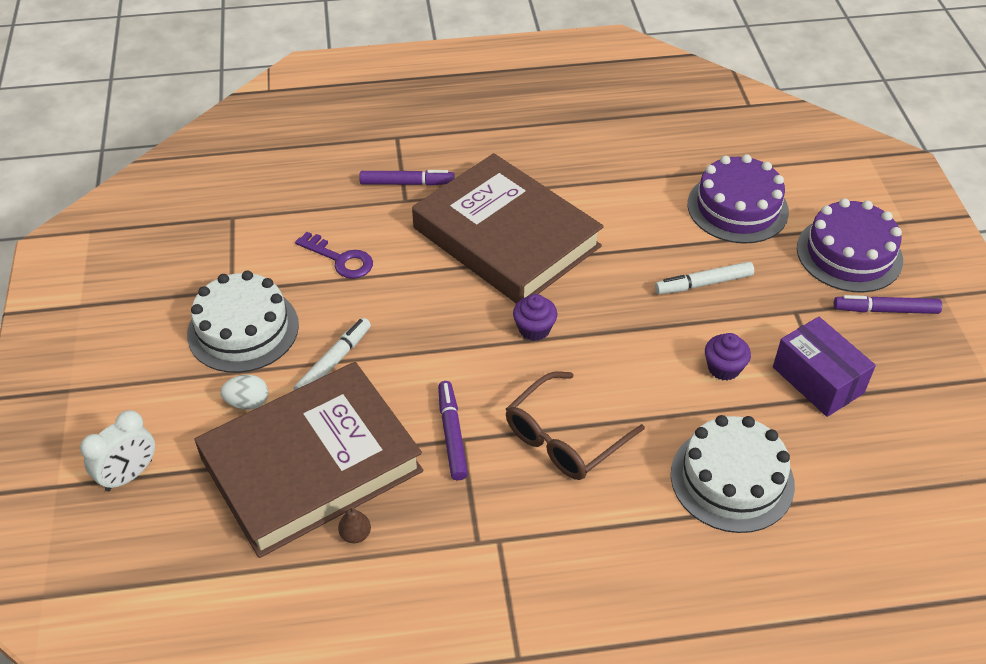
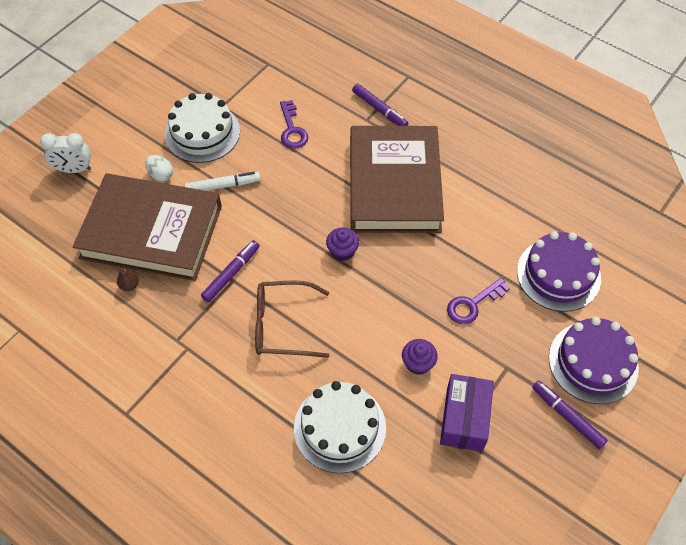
camera: 45 degrees right, 10 degrees up
(703, 284) = (472, 304): white marker -> purple key

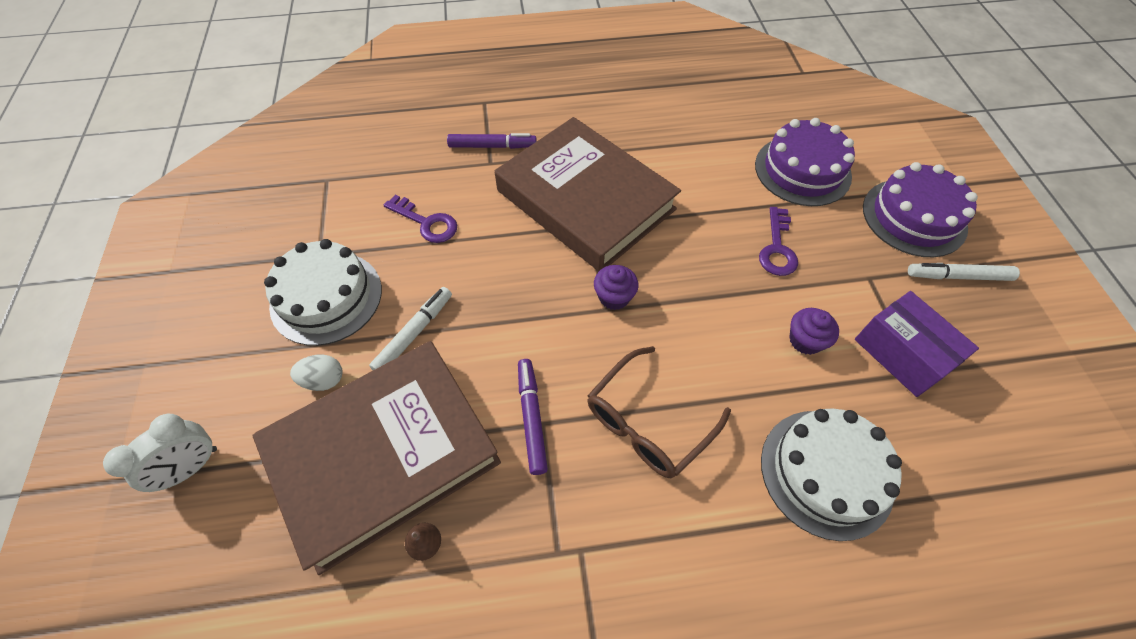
camera: 45 degrees left, 0 degrees up
(567, 416) = (958, 276): purple marker -> white marker

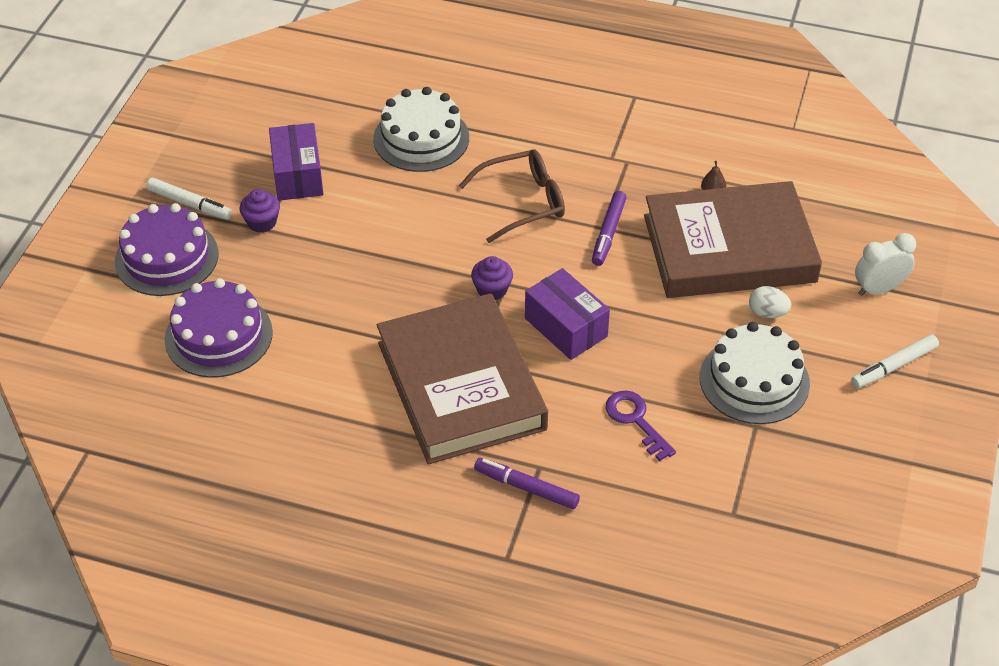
camera: 155 degrees left, 10 degrees down
(414, 333) = (681, 322): white marker -> white marker (893, 367)
(524, 285) = (566, 327): none -> purple box
(777, 248) = (316, 277): purple key -> none
(805, 340) = (361, 207): purple cupcake -> purple cupcake (262, 222)

